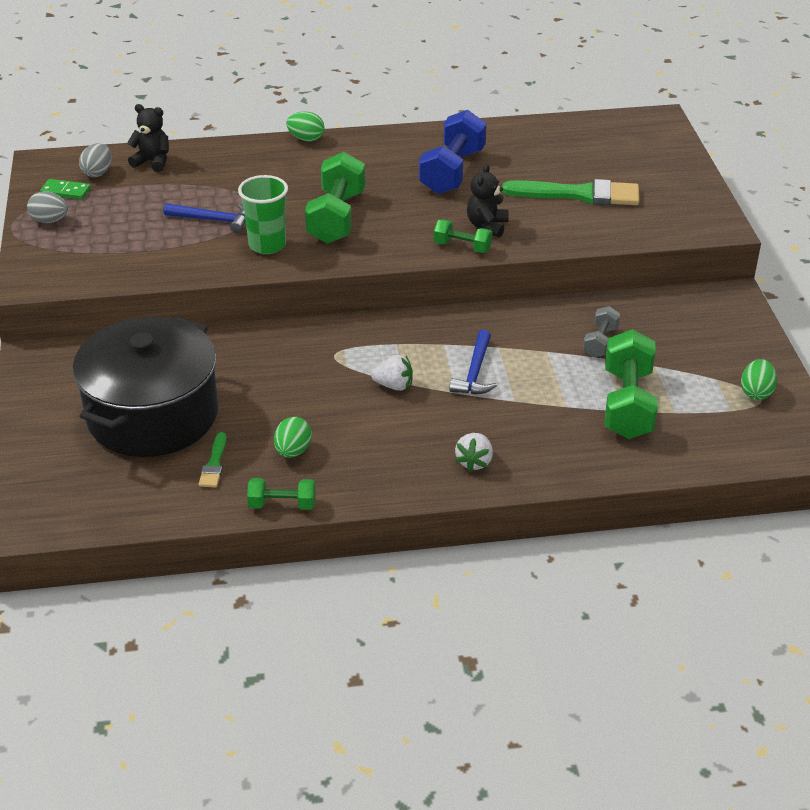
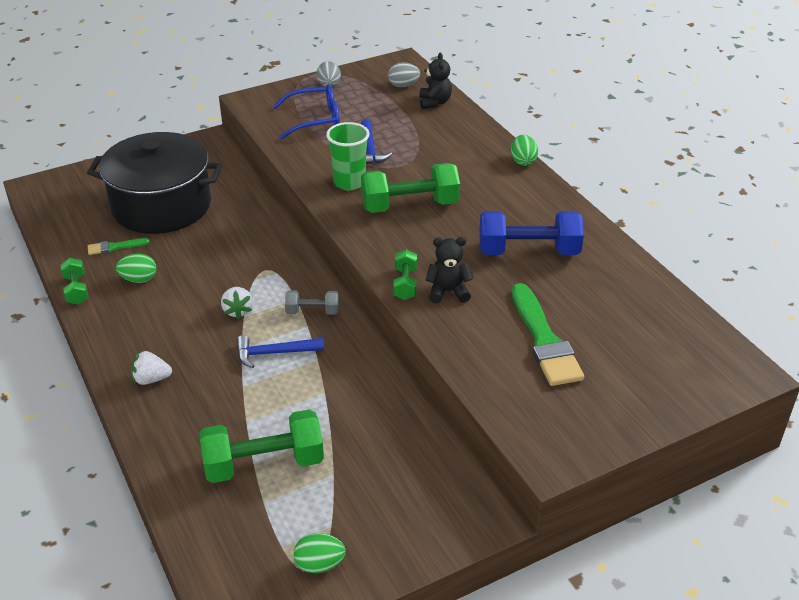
camera: 70 degrees right, 0 degrees up
(66, 191) = (370, 80): green domino -> none
(119, 244) = (314, 120): none -> blue glasses
(600, 342) = (354, 426): grey dumbbell -> grey dumbbell (312, 311)

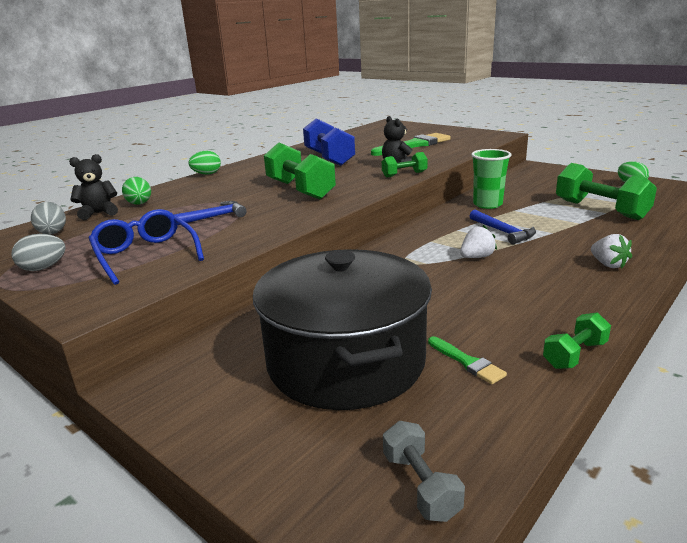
camera: 110 degrees left, 15 degrees down
(139, 279) = (501, 320): green egg -> green egg (139, 204)
(312, 311) = (438, 232): grey dumbbell -> grey dumbbell (420, 485)
(349, 182) = (278, 213): green cup -> green cup (487, 204)

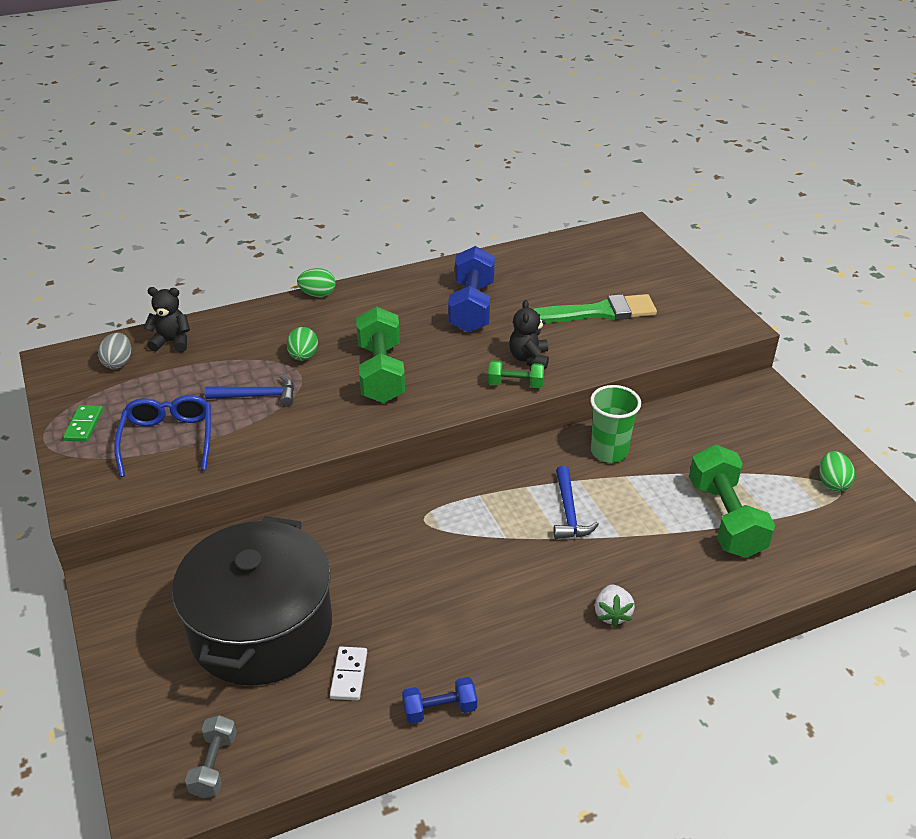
camera: 25 degrees right, 15 degrees up
(43, 268) = (84, 425): grey egg -> green domino
(139, 204) = (216, 338): green egg -> green egg (303, 356)
(467, 362) = (349, 675): green brush -> white domino
(476, 257) = (497, 542): white strawberry -> none
(575, 355) = (439, 709): green dumbbell -> blue dumbbell

